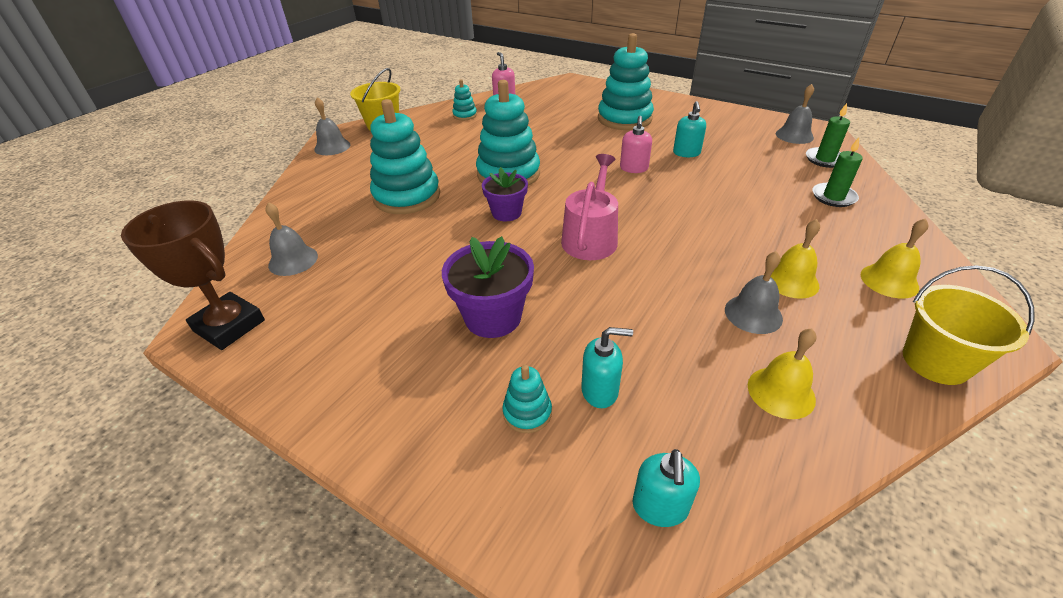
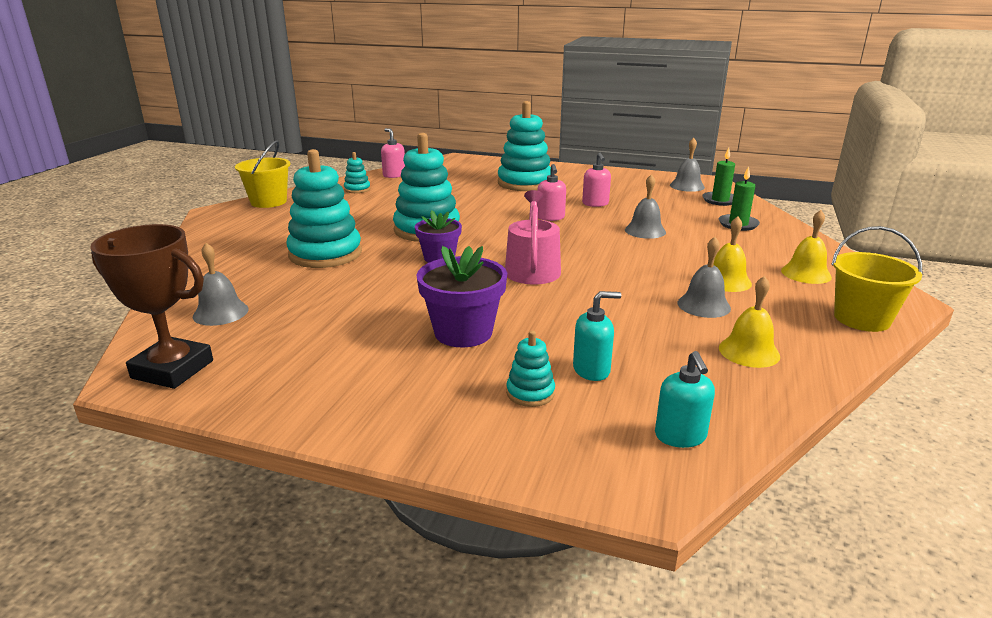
camera: 15 degrees left, 15 degrees down
(332, 147) = (217, 222): grey bell -> grey bell (645, 231)
(686, 153) = (595, 204): turquoise soap dispenser -> pink soap dispenser

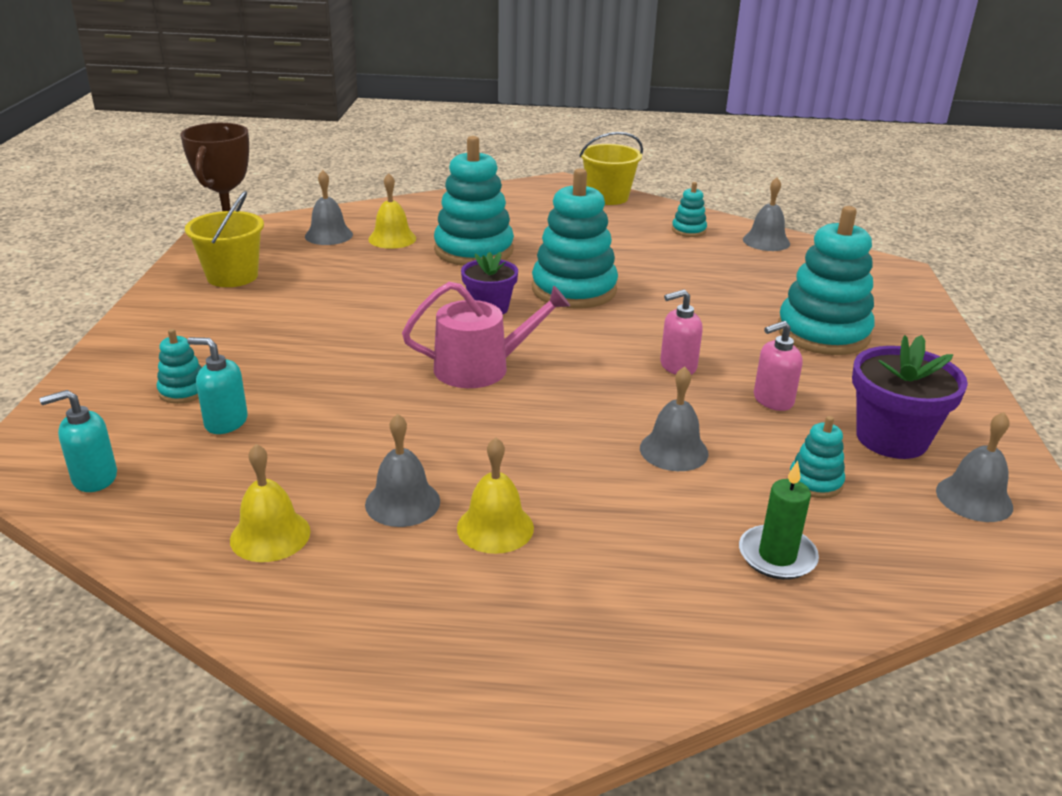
camera: 75 degrees right, 5 degrees up
(394, 175) = (766, 241): pink soap dispenser -> grey bell
(463, 332) = (303, 344): purple flower pot -> purple flower pot (891, 438)
(591, 370) = (225, 422): turquoise soap dispenser -> turquoise soap dispenser turned 135 degrees clockwise
(675, 208) = (815, 482): none -> turquoise stacking toy
(720, 200) = (914, 539): green candle -> none
(806, 273) = (561, 622): yellow bell -> yellow bell (392, 238)
(862, 319) = (387, 667): yellow bucket -> yellow bucket (232, 276)

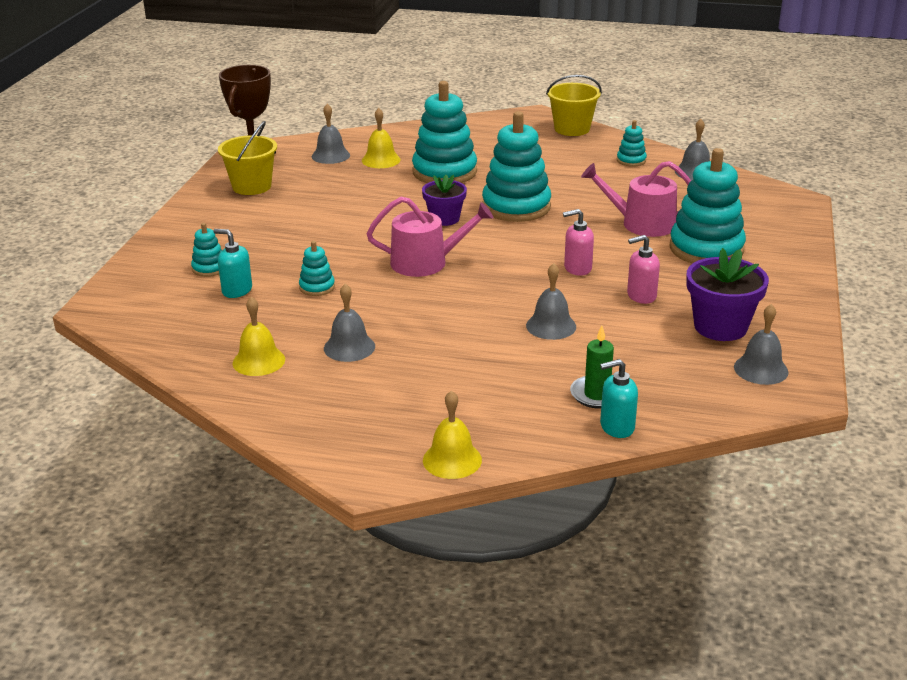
camera: 10 degrees right, 0 degrees up
(94, 478) = (147, 321): turquoise soap dispenser -> turquoise soap dispenser (616, 427)
(495, 527) = (408, 366): yellow bell -> yellow bell (452, 460)
(732, 304) = (641, 223): none -> pink watering can
(815, 482) = (647, 352): turquoise stacking toy -> turquoise stacking toy (317, 287)

